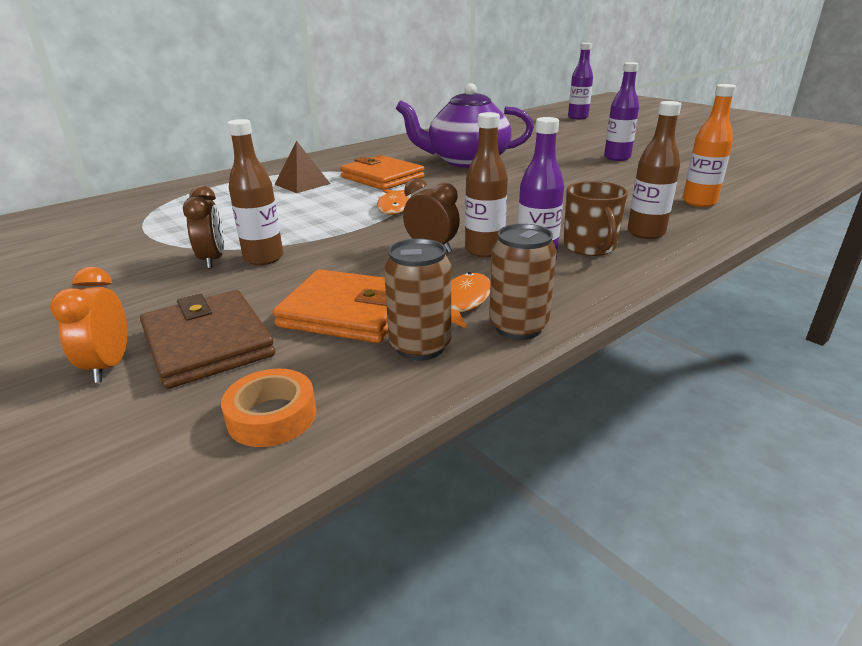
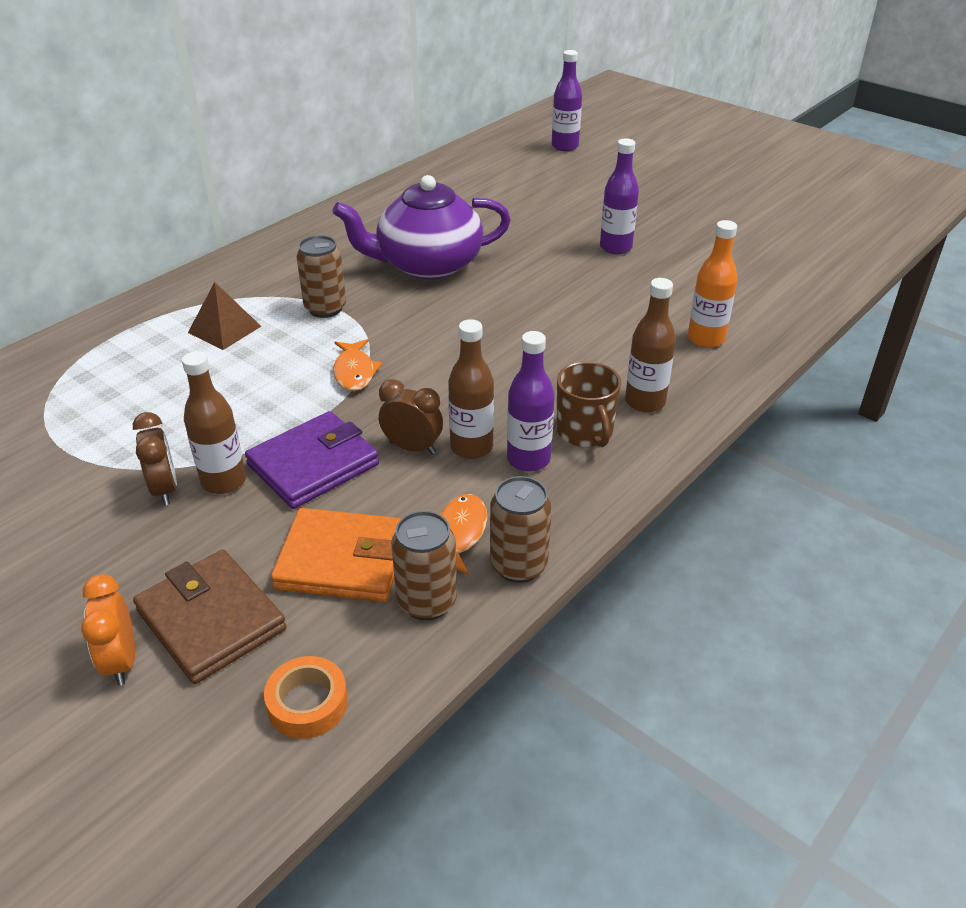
camera: 10 degrees left, 10 degrees up
(343, 253) = (313, 464): none -> purple wallet
(382, 177) = (325, 308): orange wallet -> brown can

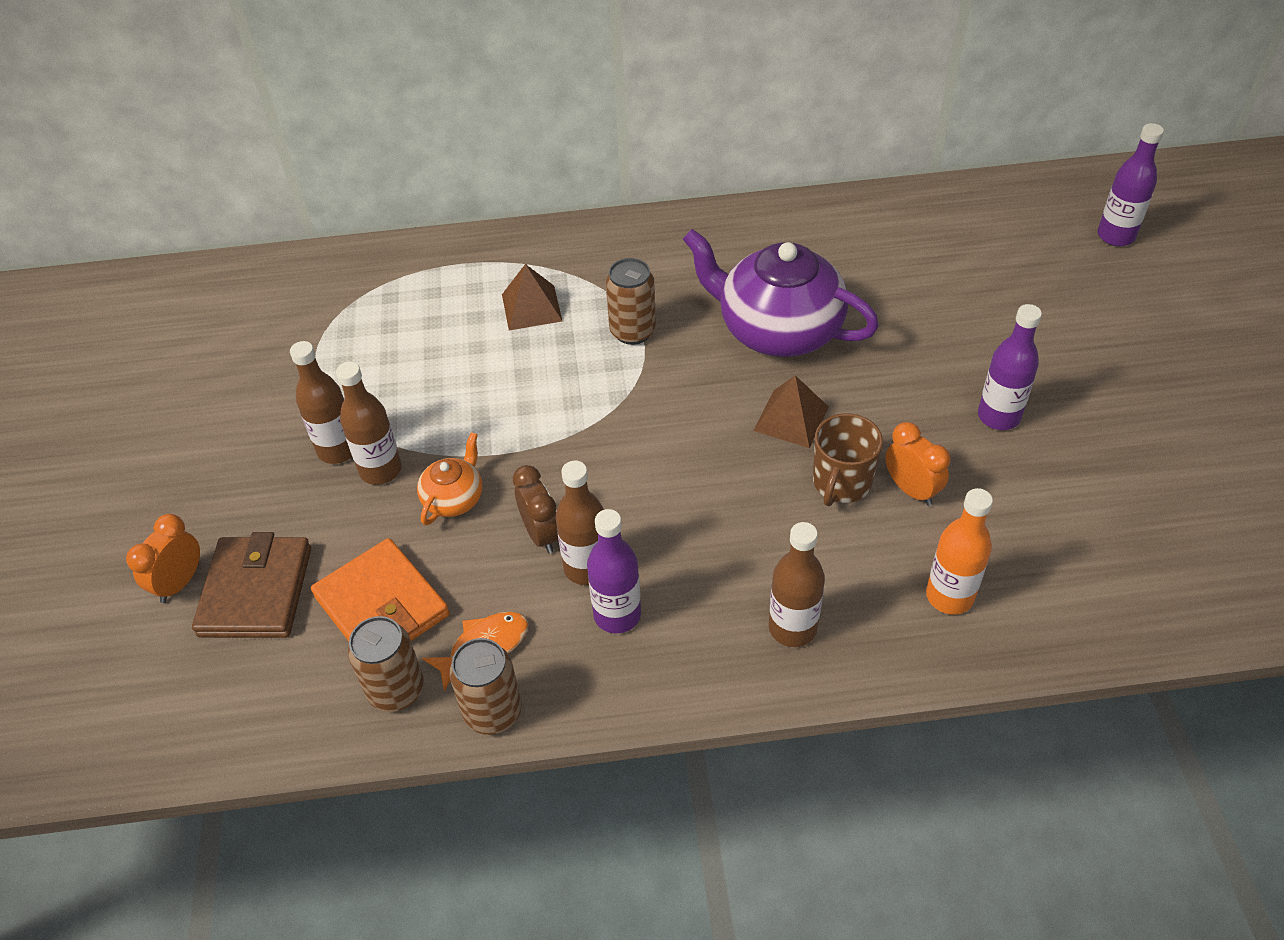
camera: 45 degrees right, 10 degrees up
(165, 489) = (338, 450): brown clock -> brown bottle
(307, 703) = (242, 710): orange tape -> none
(313, 464) = (454, 498): purple wallet -> orange teapot
(354, 372) = (582, 421): orange fish -> none
(498, 303) = (791, 418): none -> brown pyramid
(585, 432) = (698, 621): brown mug -> brown mug (841, 483)
(616, 302) = (911, 490): none -> orange clock

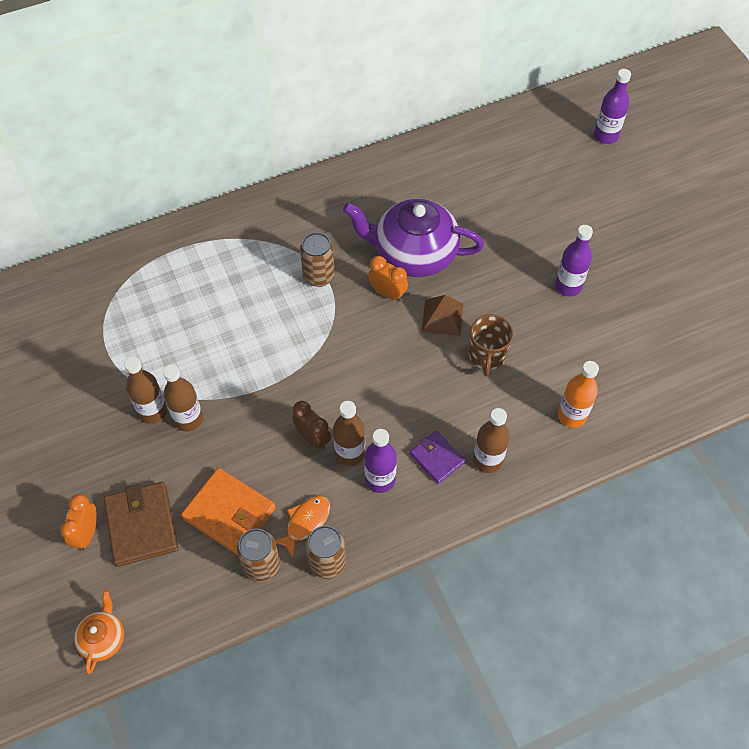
camera: 20 degrees left, 10 degrees up
(454, 498) = (246, 427): orange teapot -> orange teapot (103, 638)
(531, 307) = (243, 272): brown pyramid -> none
(714, 606) = (437, 458): none -> purple wallet
(911, 490) = (530, 350): orange clock -> orange clock (387, 293)

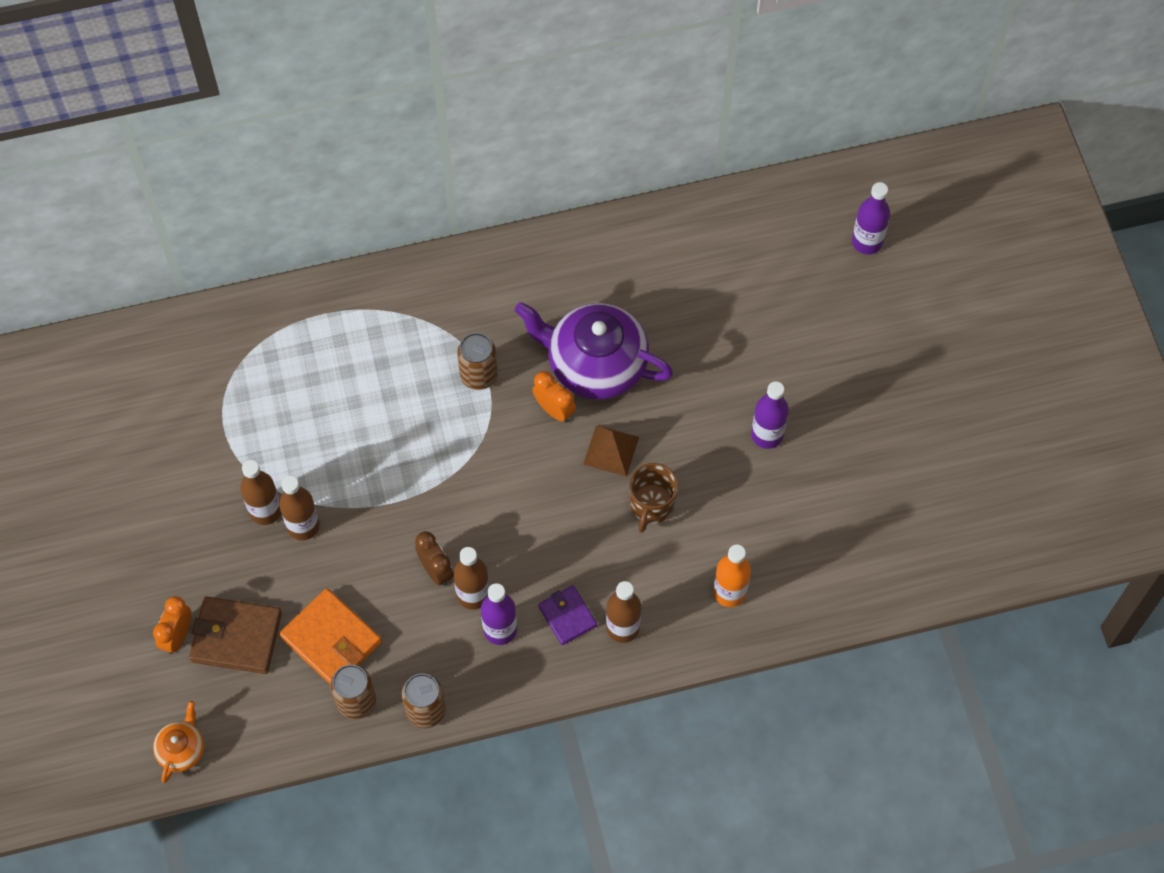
camera: 10 degrees right, 5 degrees up
(141, 525) = (236, 637): brown wallet -> brown wallet turned 75 degrees counterclockwise
(305, 522) = (411, 663): orange fish -> none

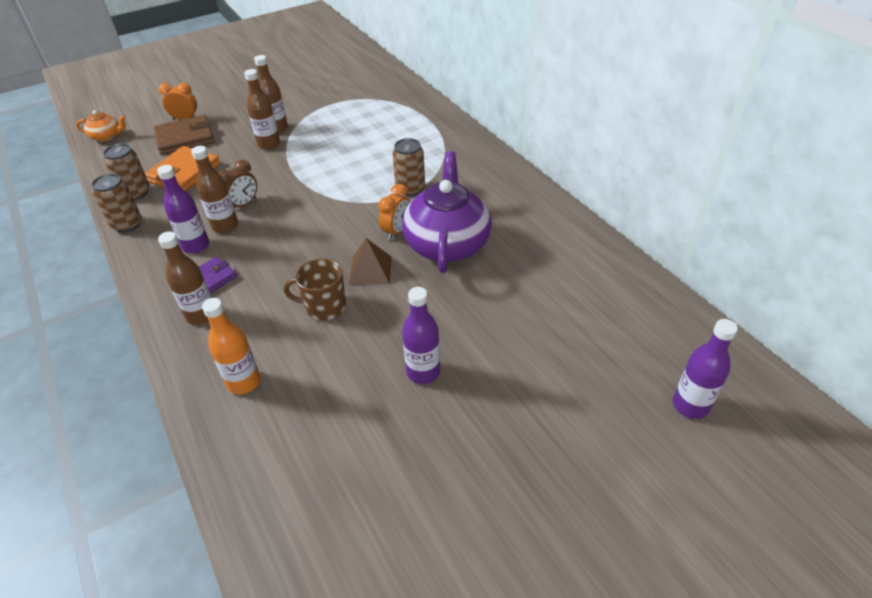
camera: 75 degrees right, 20 degrees down
(236, 637) = (185, 138): brown wallet -> brown wallet turned 75 degrees clockwise

